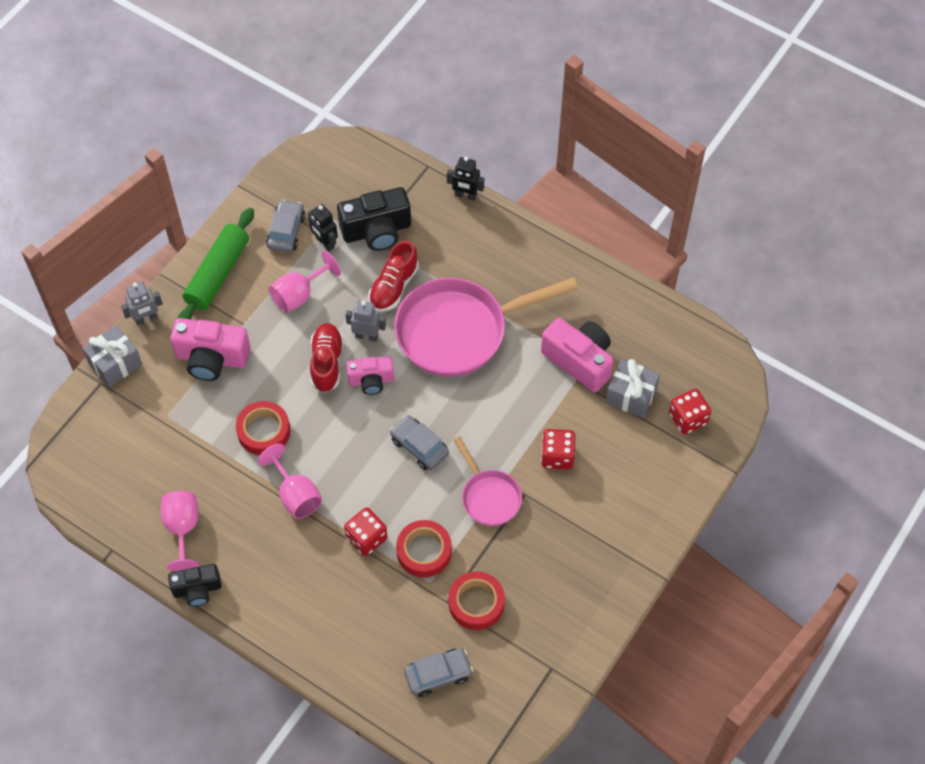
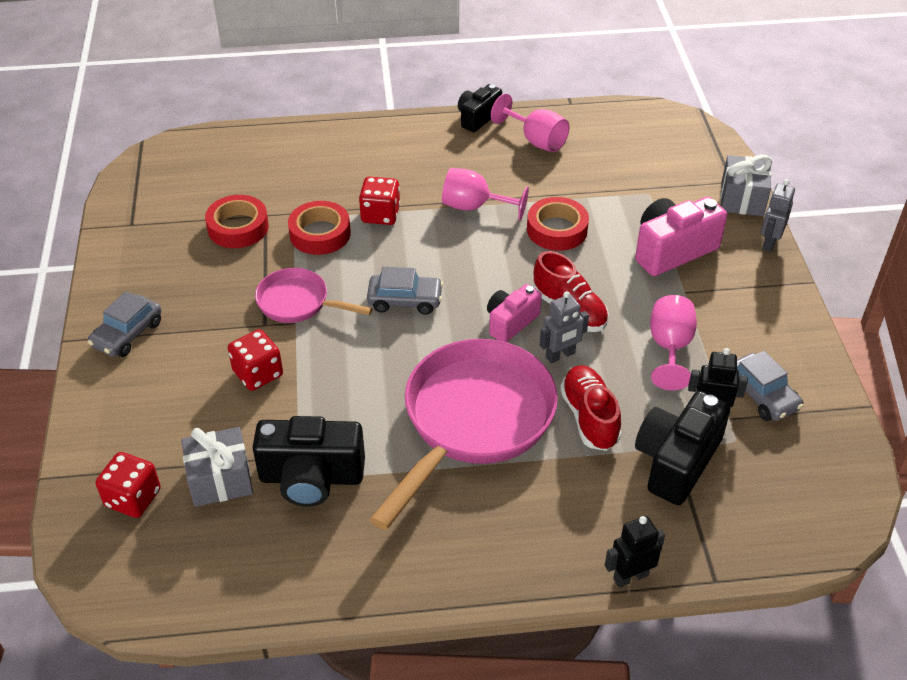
camera: 140 degrees right, 15 degrees down
(218, 274) = (766, 315): green rolling pin -> none
(438, 675) = (229, 172): grey car -> grey car (127, 334)
(579, 361) = (311, 477): pink camera -> black camera

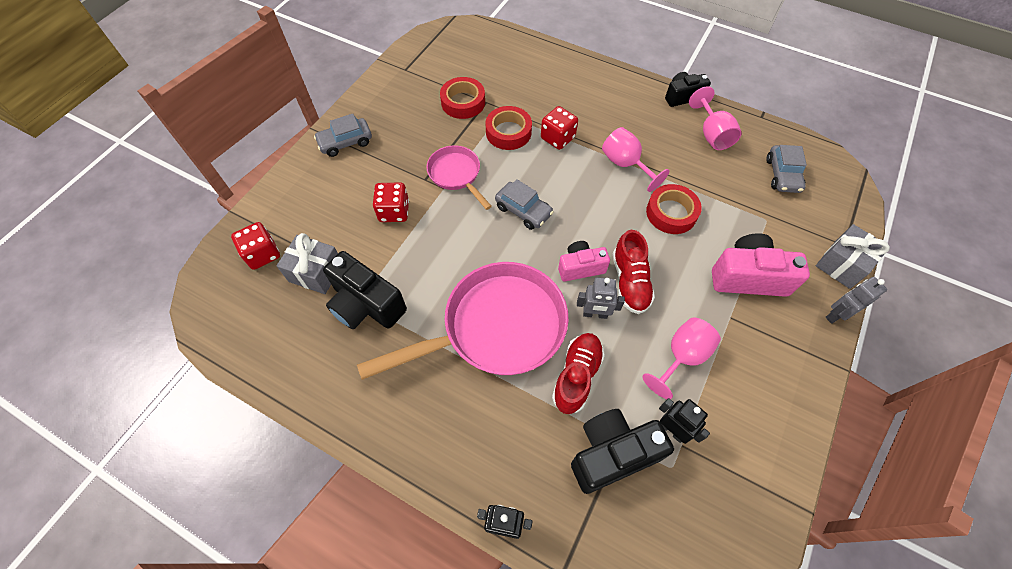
camera: 35 degrees right, 15 degrees up
(761, 395) = (724, 443): grey car -> grey car (782, 175)

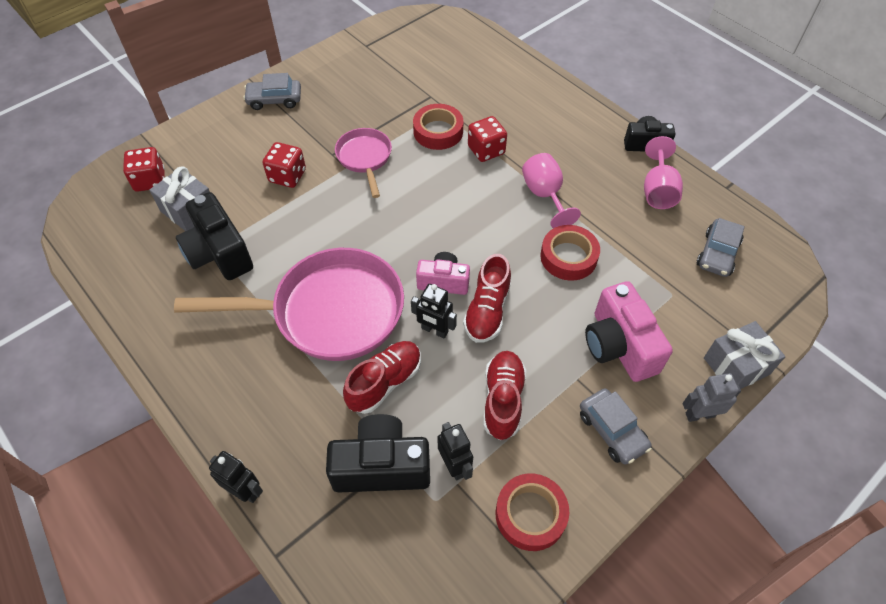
camera: 20 degrees right, 5 degrees down
(463, 102) = (407, 91): red tape -> red tape (530, 514)
(523, 210) = (414, 210): grey car -> grey car (612, 431)
(595, 314) = (434, 330): grey robot -> black robot
(681, 357) = (503, 400): pink goblet -> red shoe
(748, 277) = (619, 346): pink camera -> pink camera turned 135 degrees counterclockwise

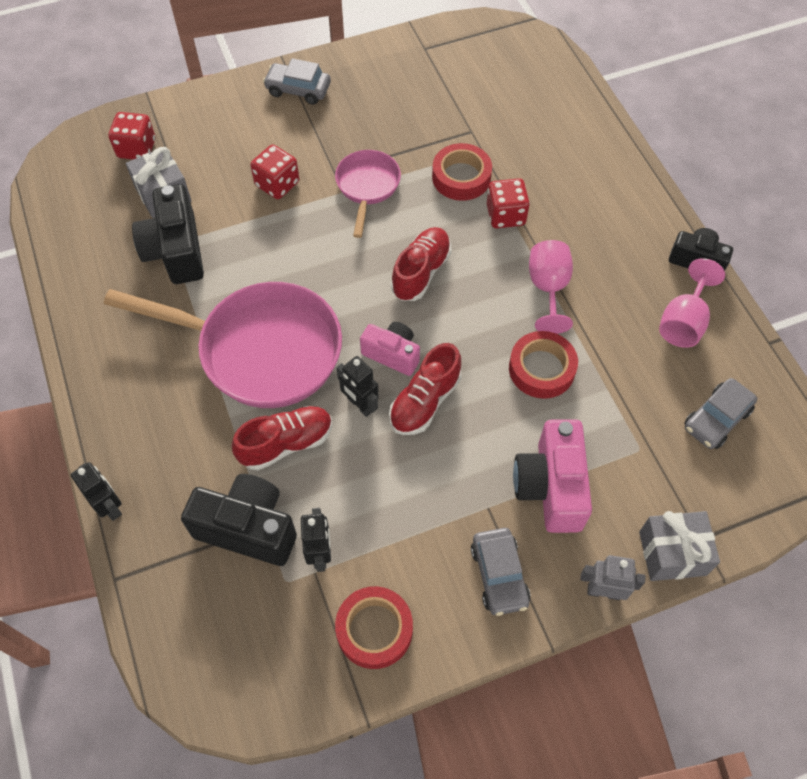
camera: 20 degrees right, 5 degrees up
(503, 400) = (398, 503): red shoe -> red shoe (421, 272)

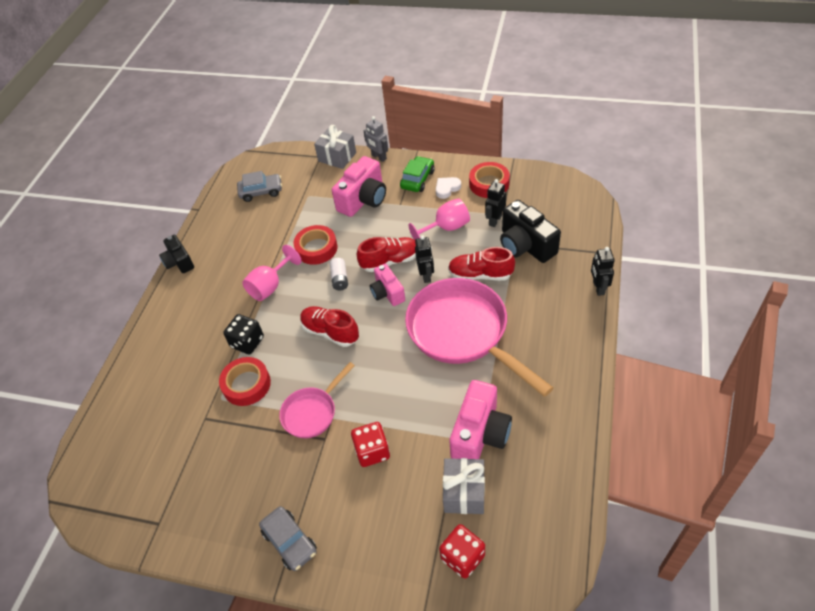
camera: 140 degrees left, 10 degrees down
(176, 250) = (480, 434): black camera -> pink camera
(421, 272) = (330, 332): red shoe -> red shoe turned 60 degrees clockwise
(437, 580) = (447, 188): none -> white heart
(470, 342) = (340, 279): none -> white battery
(499, 575) = (417, 179): grey car -> green car
(505, 215) = (247, 342): red dice -> black dice
(683, 322) = (224, 236): pink goblet -> pink goblet (446, 228)

